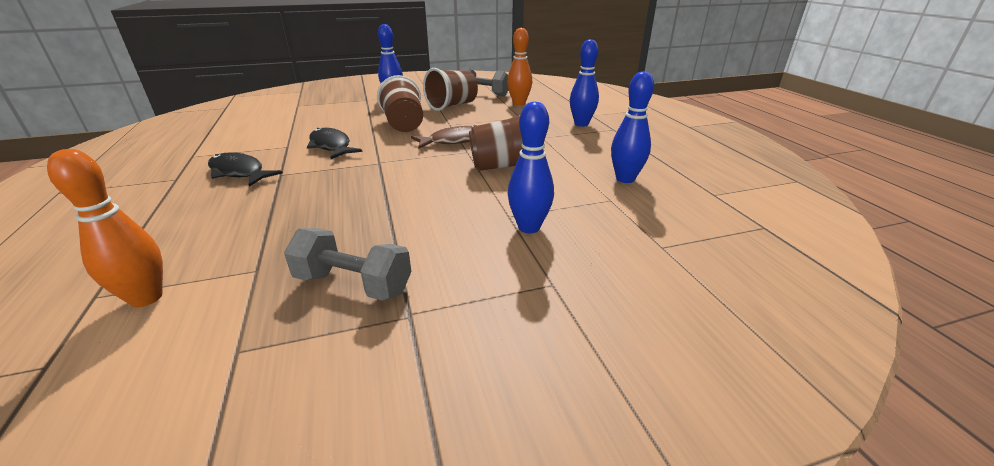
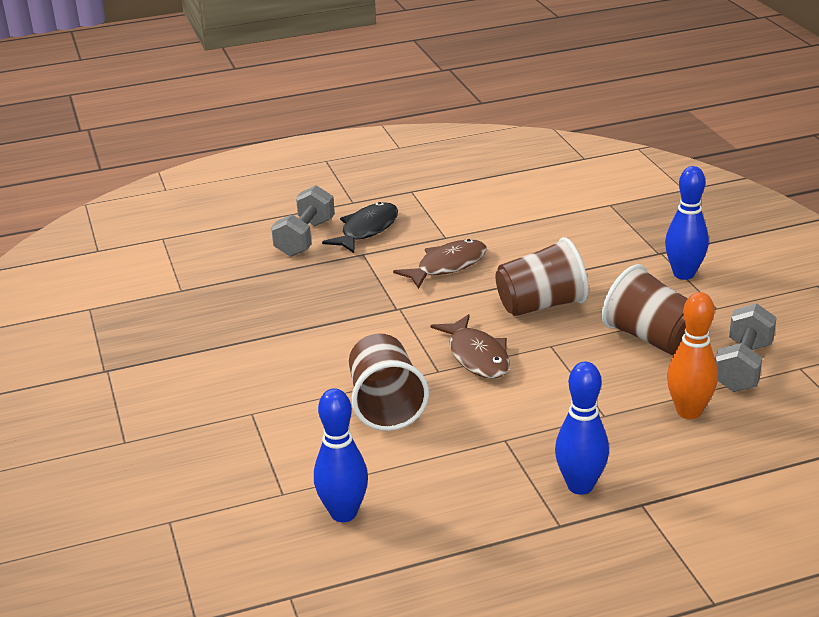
camera: 90 degrees right, 0 degrees up
(146, 298) = (155, 257): orange bowling pin -> none
(331, 146) = (447, 266): black fish -> brown fish
(353, 284) = (150, 338): grey dumbbell -> grey dumbbell (305, 238)
(529, 227) = (224, 427): blue bowling pin -> none

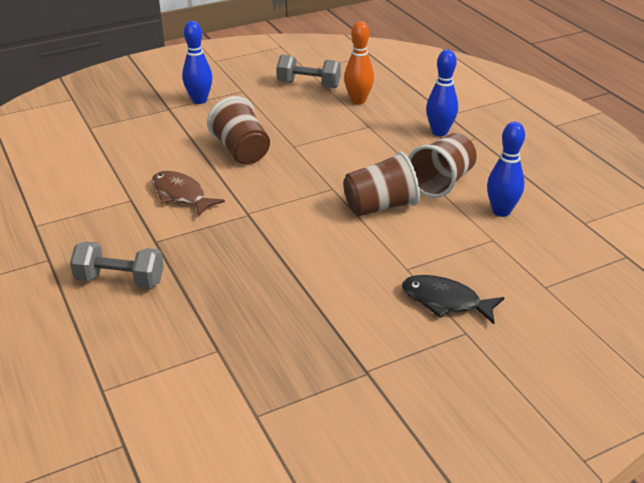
camera: 100 degrees left, 5 degrees up
(367, 230) = (110, 244): black fish -> black fish (445, 301)
(477, 356) = (311, 173): brown fish -> none
(651, 338) = (281, 111): brown cup -> brown cup (441, 182)

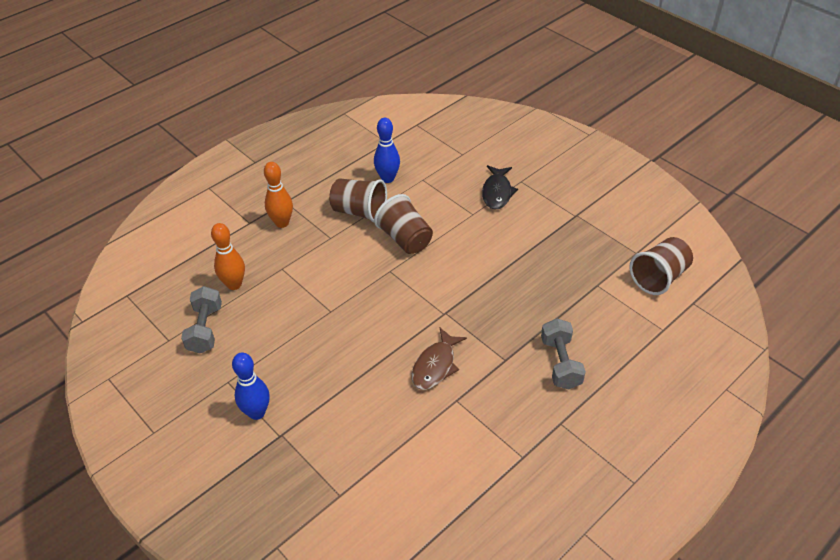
camera: 105 degrees left, 10 degrees up
(241, 151) = (350, 345): brown cup -> brown cup (658, 277)
(439, 132) = (282, 223): blue bowling pin -> orange bowling pin

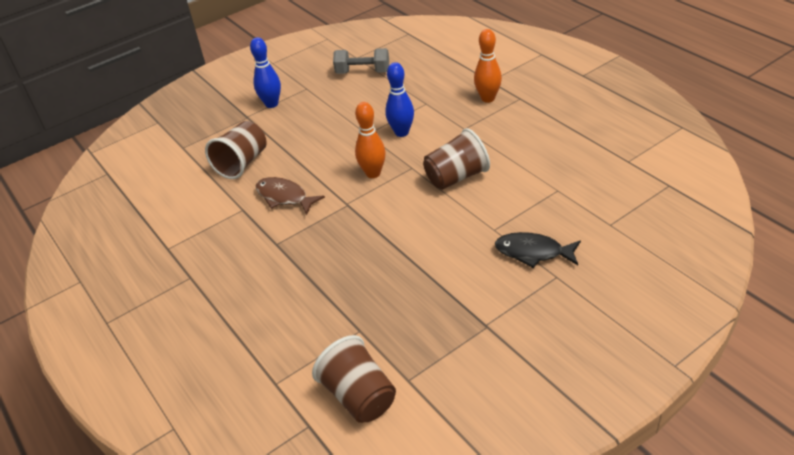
camera: 100 degrees right, 5 degrees down
(234, 284) = (410, 80): orange bowling pin -> orange bowling pin (373, 173)
(359, 212) = (502, 145): brown cup -> brown cup (242, 163)
(387, 178) = (558, 163): blue bowling pin -> blue bowling pin (401, 132)
(560, 363) = (258, 284): grey dumbbell -> none

